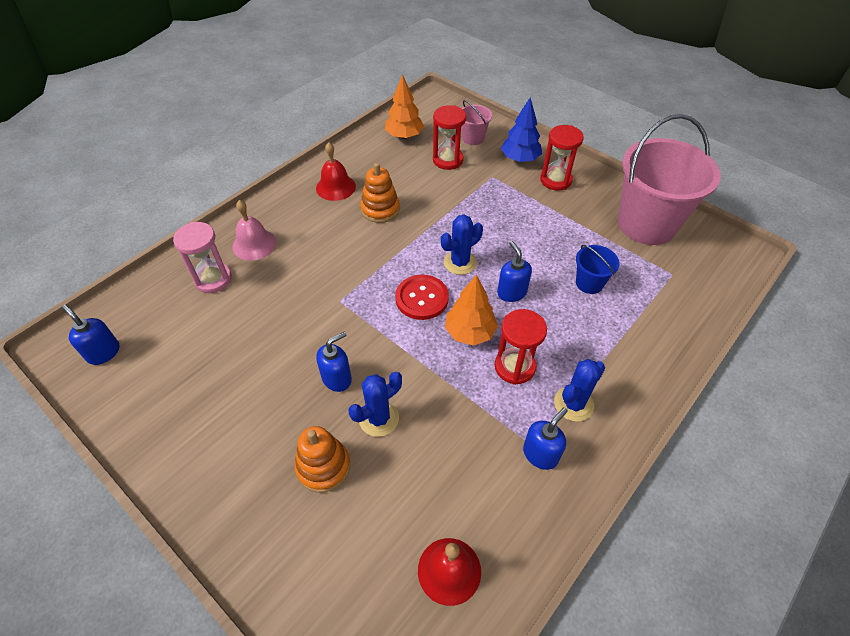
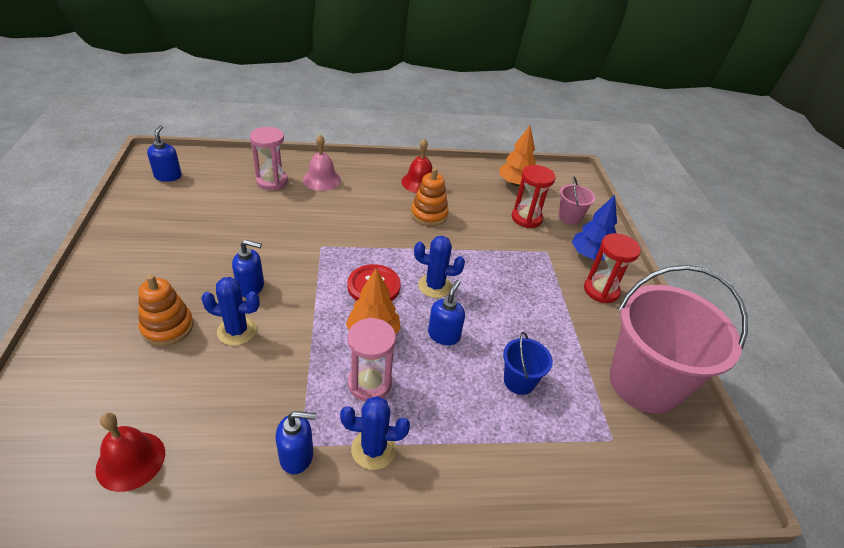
camera: 40 degrees right, 10 degrees down
(514, 367) = (369, 383): red hourglass -> pink hourglass

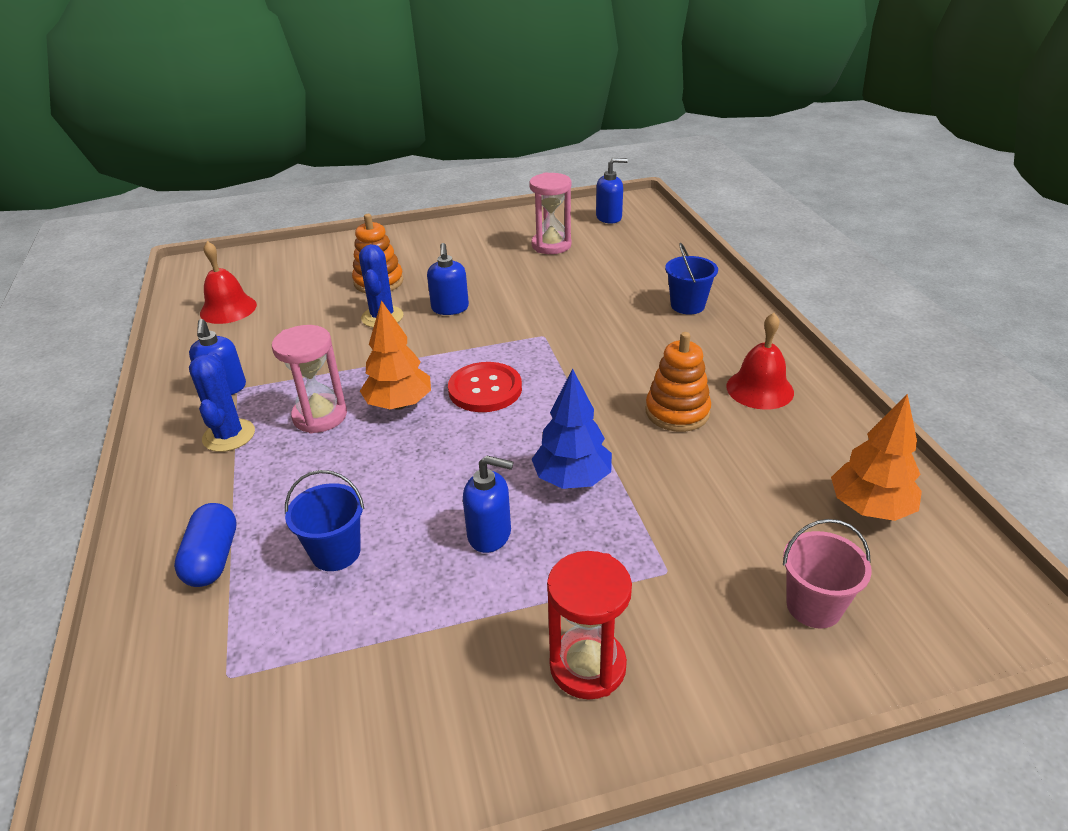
camera: 85 degrees right, 5 degrees down
(272, 181) = (652, 274): pink hourglass -> pink hourglass (551, 245)
(322, 179) = (687, 305): pink bell -> blue bucket
(435, 286) = (507, 442): blue cactus -> none
(444, 335) = (411, 465): blue soap dispenser -> blue soap dispenser (490, 534)
(517, 453) = (213, 559): none -> blue capsule
(526, 218) = (757, 534): red hourglass -> none
(590, 256) = (695, 646): blue tree -> blue tree (572, 479)
(644, 383) = (348, 735): pink bucket -> none

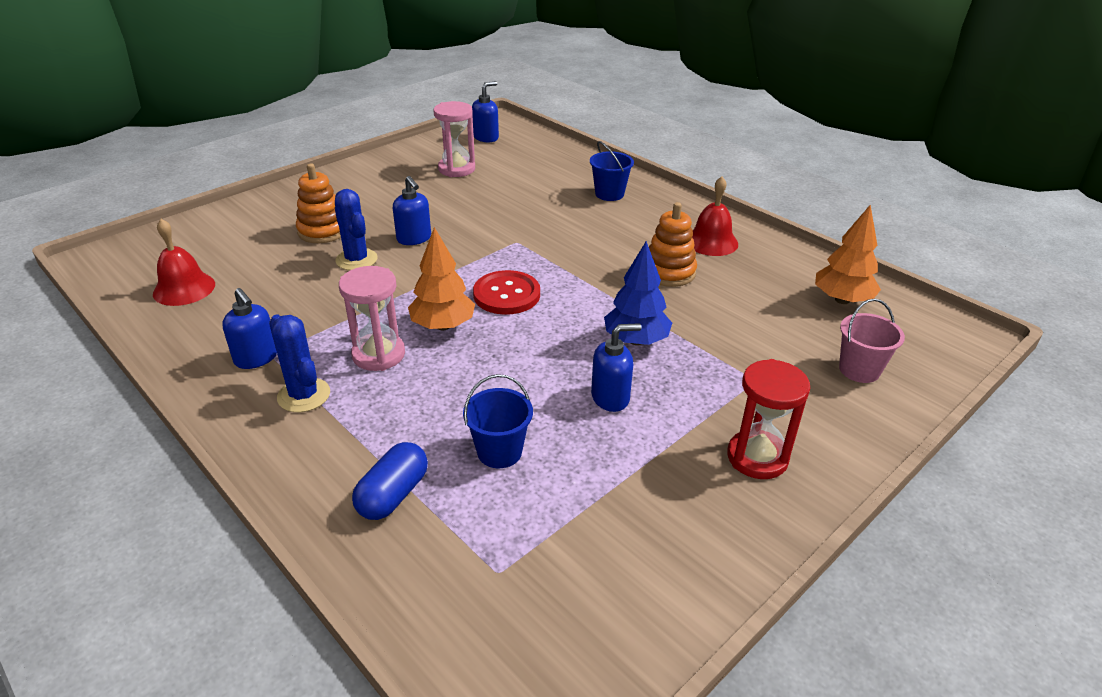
camera: 30 degrees left, 0 degrees up
(213, 559) = (393, 495): blue capsule -> blue capsule turned 60 degrees clockwise

